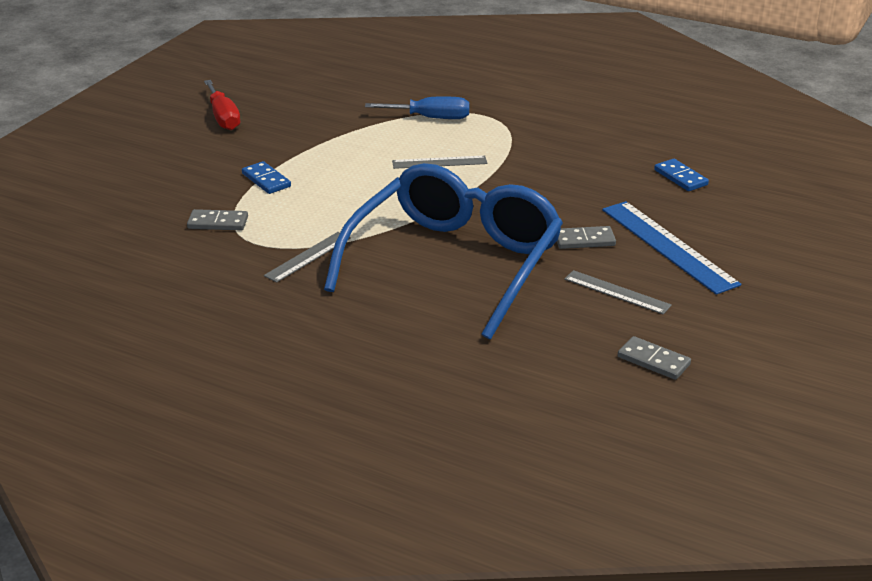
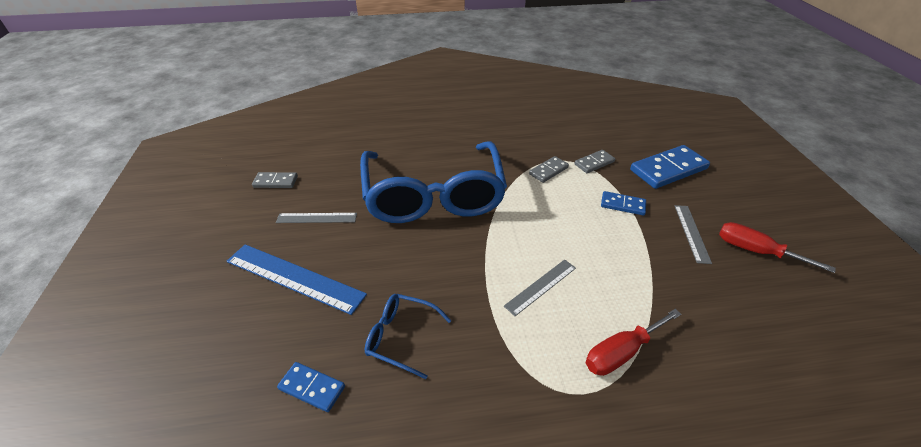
camera: 145 degrees right, 10 degrees up
(154, 186) = (668, 169): none -> blue domino
(308, 256) = (518, 164): grey ruler -> grey ruler (692, 233)
(431, 118) = (621, 352): blue screwdriver -> red screwdriver
(584, 240) = (363, 253): grey domino -> grey domino (548, 171)
(591, 177) = (401, 337): none -> blue glasses

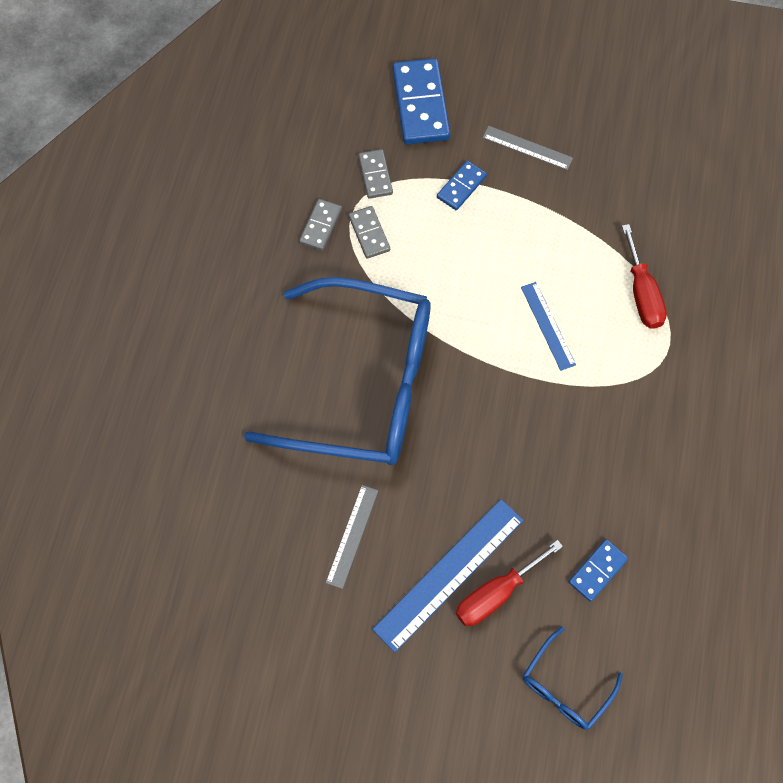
camera: 70 degrees left, 25 degrees up
(275, 182) = (250, 583): grey domino -> grey domino (320, 226)
(401, 337) = (566, 477): blue glasses -> blue glasses (565, 686)
(541, 286) = (547, 325): grey ruler -> blue ruler
(755, 251) = (570, 109): red screwdriver -> red screwdriver (496, 593)

